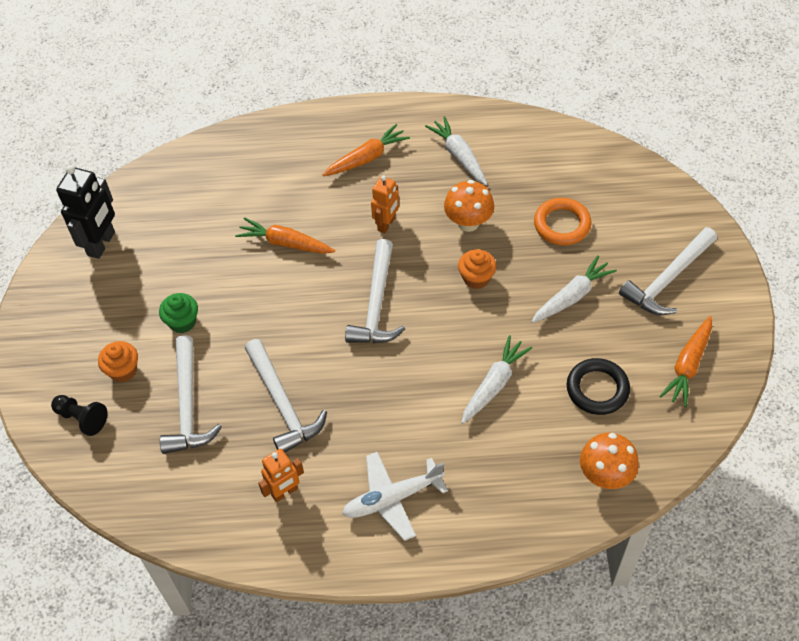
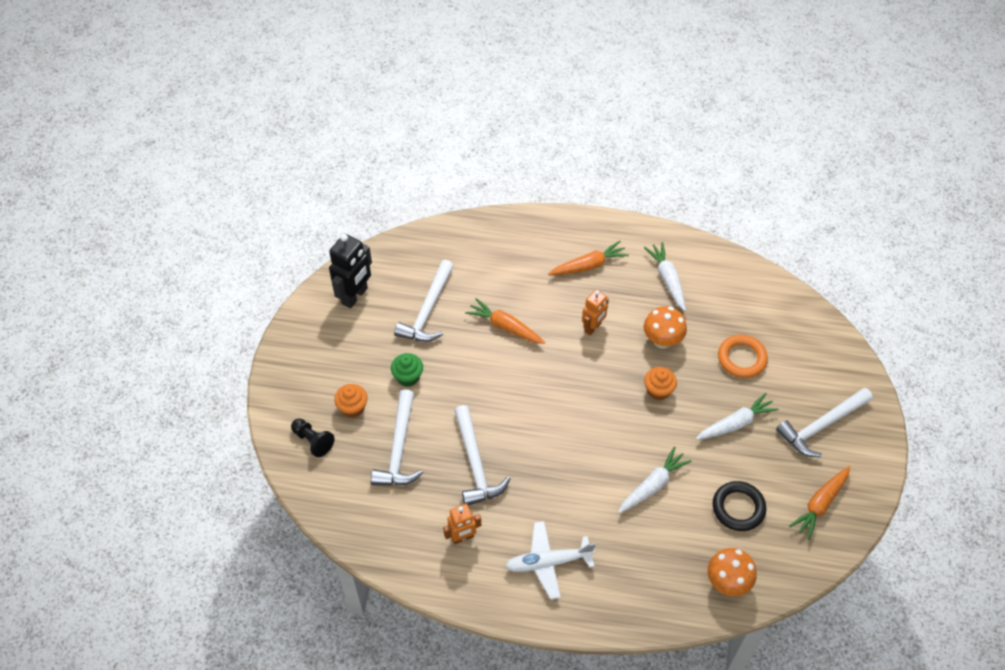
camera: 10 degrees right, 0 degrees up
(376, 304) = (570, 395): white hammer -> white hammer (428, 310)

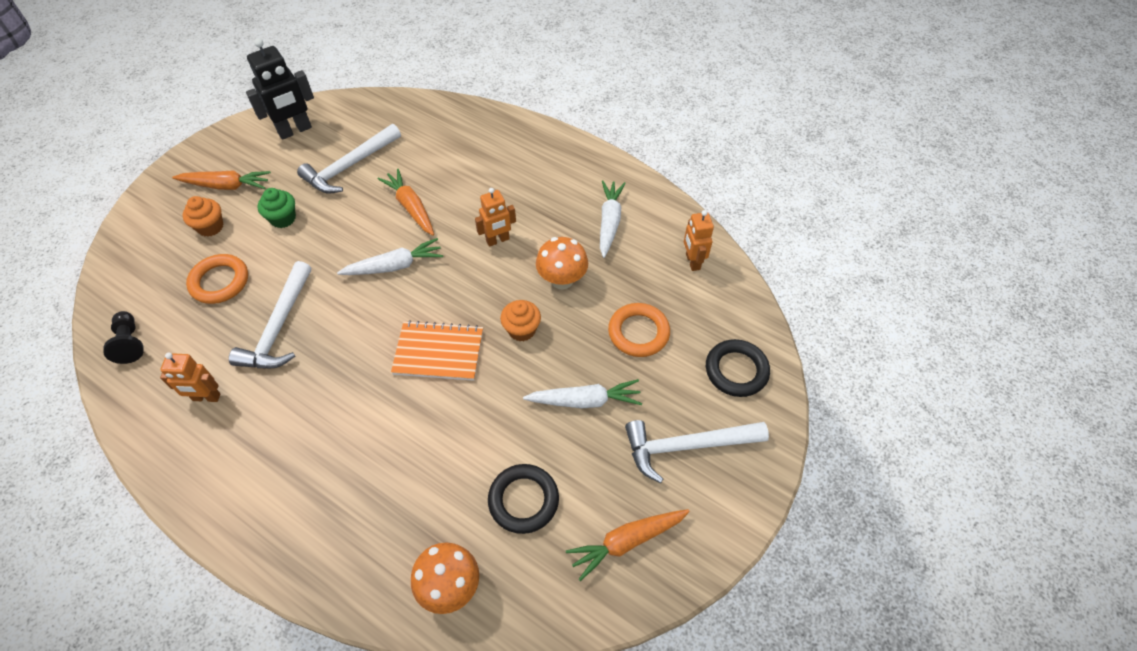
camera: 25 degrees right, 0 degrees up
(313, 441) = (150, 243): black pawn -> black pawn (130, 343)
(399, 448) = (220, 282): white hammer -> orange ring
(548, 562) = (270, 465): white plane -> none
(589, 265) = (536, 180): orange carrot -> orange carrot (226, 186)
(610, 432) = (438, 352): none -> orange notebook
(652, 485) = (444, 430): white carrot -> white carrot (394, 266)
(747, 288) = (692, 262): none -> orange robot
(823, 359) = (736, 370): none -> black ring

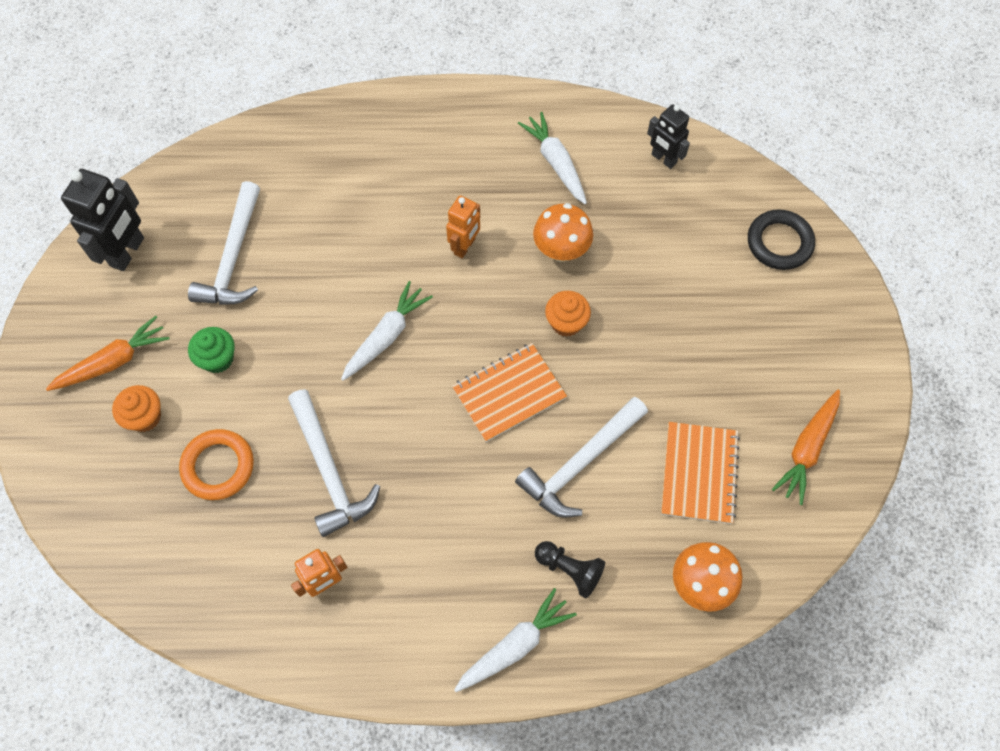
camera: 35 degrees left, 10 degrees up
(130, 343) = (188, 587): black pawn -> black pawn (569, 570)
(411, 207) = (344, 264): orange carrot -> none
(523, 500) = (699, 473): black ring -> orange notebook
(585, 401) = (677, 352): white carrot -> white carrot (515, 645)
(638, 332) = (671, 259): orange ring -> none
(686, 446) = (791, 337): white hammer -> white hammer (580, 463)
(692, 262) = (663, 159): orange robot -> black robot

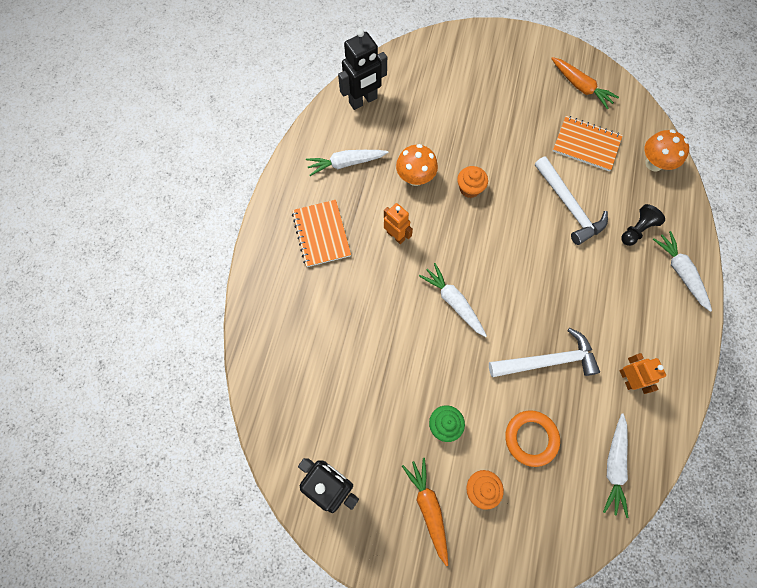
camera: 75 degrees left, 5 degrees up
(199, 580) = (614, 465): none -> white carrot
(233, 257) = (360, 399): white hammer -> none
(509, 393) = (513, 235): orange notebook -> orange notebook (321, 234)
(663, 159) = (363, 101): black robot -> black robot, size x1.59
(779, 243) = (443, 58): black ring -> none

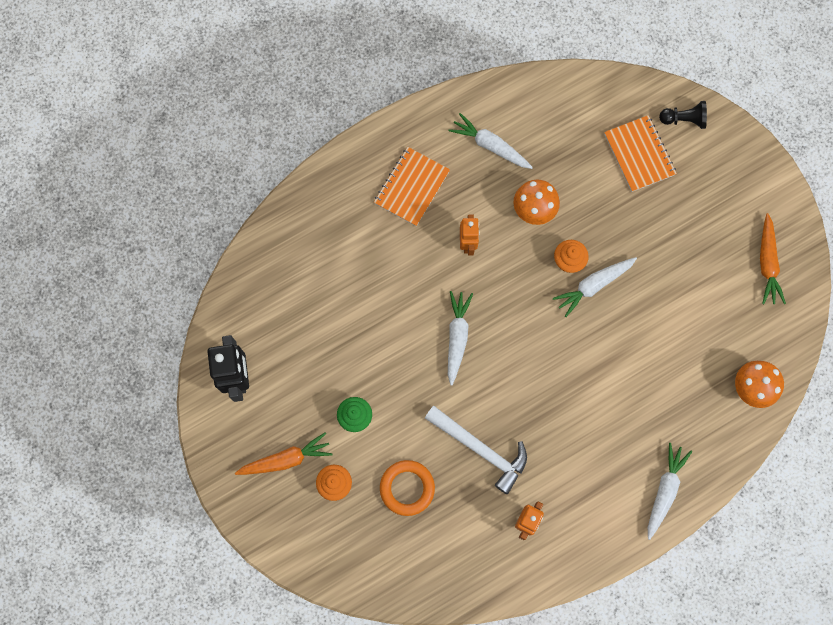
camera: 45 degrees right, 5 degrees up
(363, 101) = (561, 103): black robot -> none
(428, 508) = (286, 459): orange carrot -> orange carrot turned 45 degrees clockwise
(569, 206) = (634, 352): white hammer -> none
(586, 145) = (711, 317): orange notebook -> orange notebook (639, 154)
(614, 465) = (446, 566): white carrot -> white carrot (593, 285)
(636, 230) = (669, 425): black pawn -> black pawn (684, 120)

